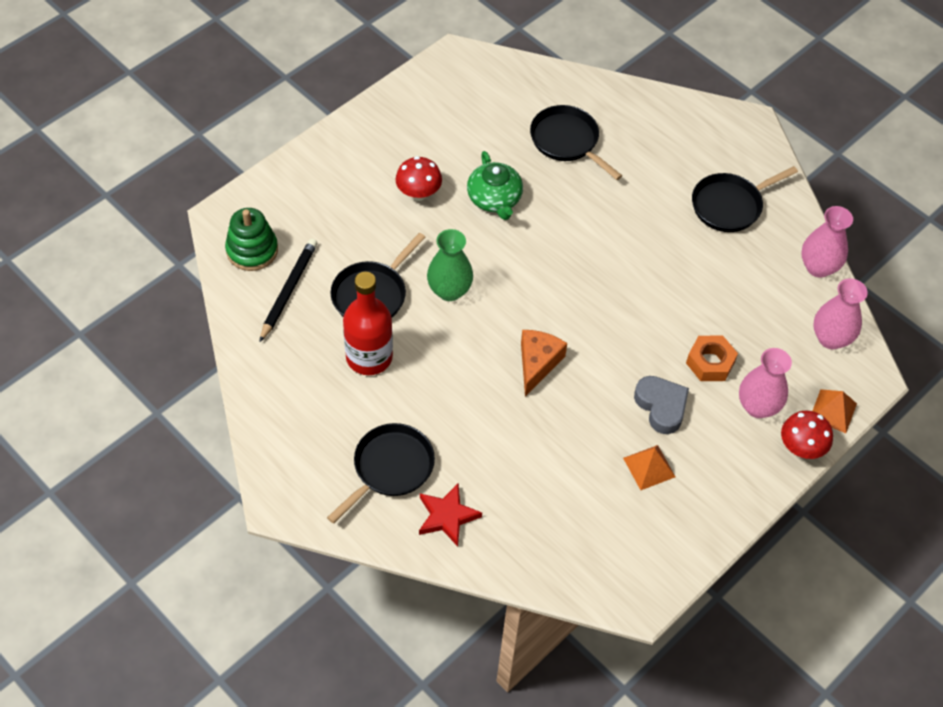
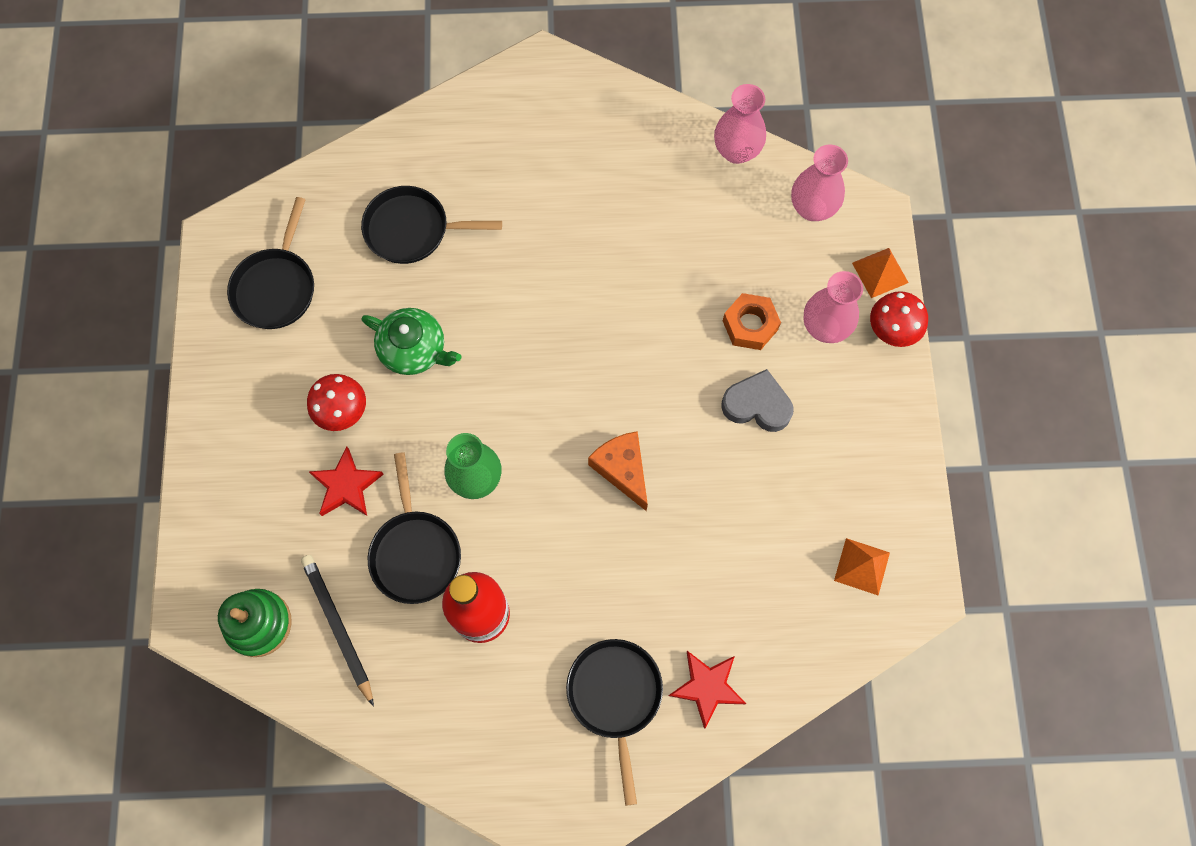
camera: 45 degrees left, 15 degrees up
(376, 230) = (346, 486): none -> red star
(649, 467) = (806, 469): orange pyramid -> orange pyramid (862, 566)
(730, 205) = (610, 160): black pan -> black pan (276, 287)

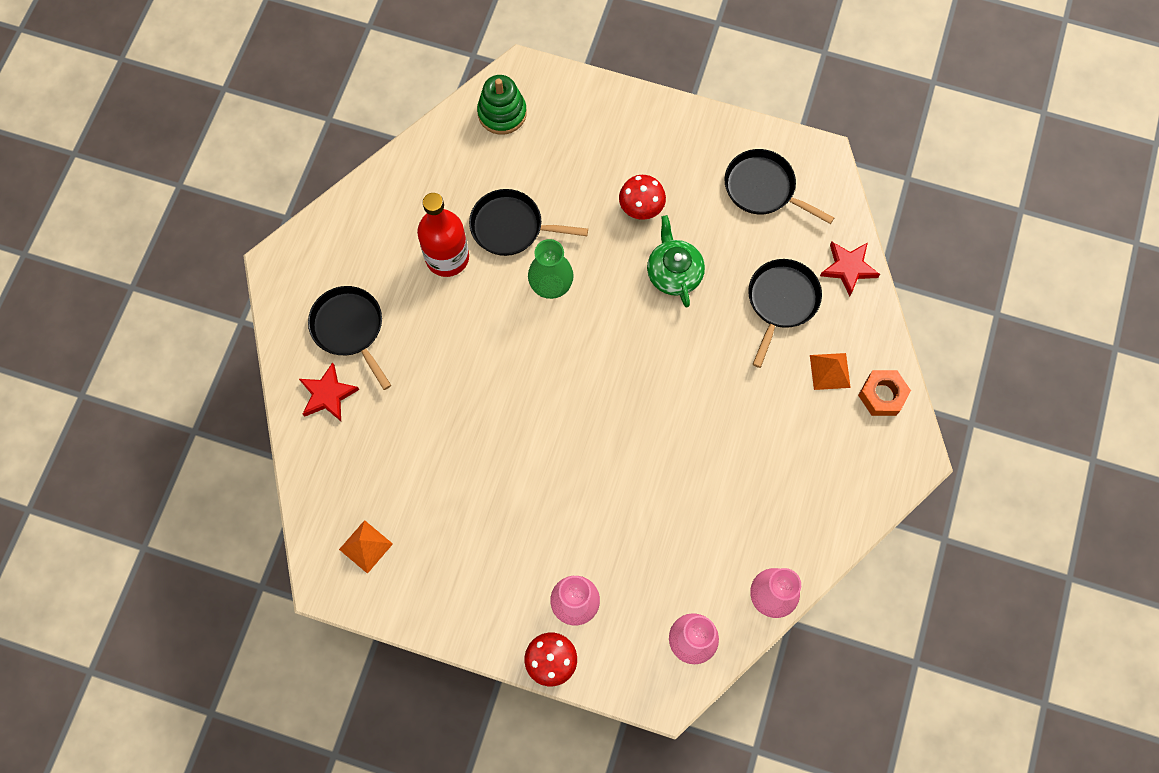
camera: 110 degrees right, 0 degrees up
(338, 627) = (478, 162): black pencil -> none
(346, 486) = (581, 195): red star -> red star (848, 268)
(414, 349) = (674, 272): green teapot -> green teapot turned 120 degrees clockwise
(615, 696) = (350, 328): black pan -> black pan turned 135 degrees counterclockwise
(622, 469) = (516, 393): orange cheese -> none
(750, 325) = (600, 541): orange nut -> orange nut (882, 395)
(757, 405) = (528, 518): grey heart -> none
(880, 272) = (608, 675): orange pyramid -> orange pyramid (830, 371)

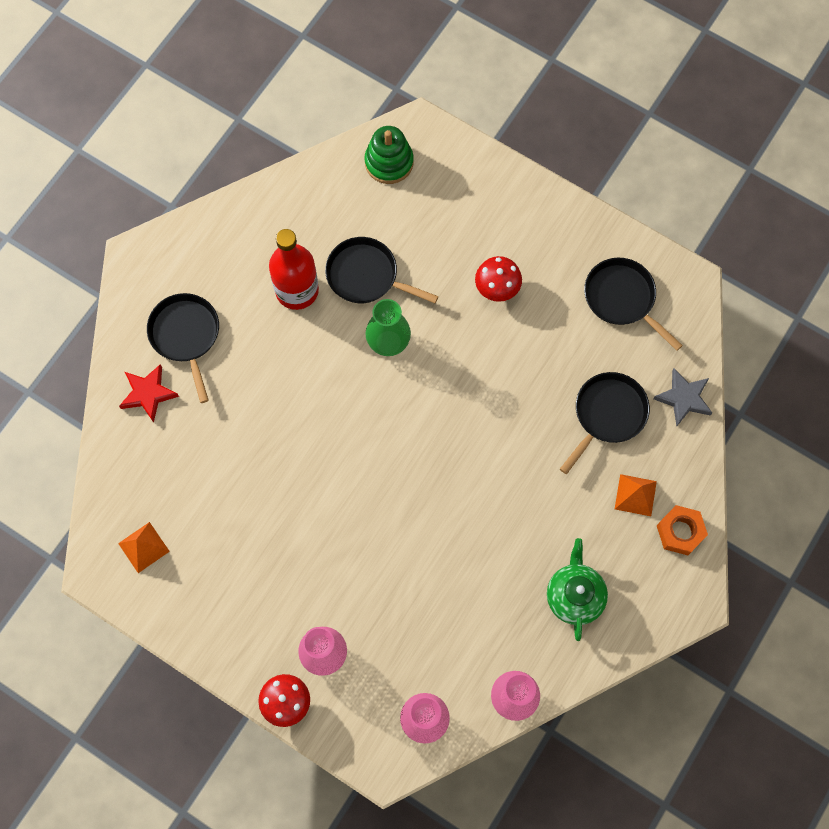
camera: 15 degrees right, 0 degrees up
(674, 272) = (511, 359): green teapot -> green teapot (575, 595)
(848, 268) = (683, 398): red star -> grey star

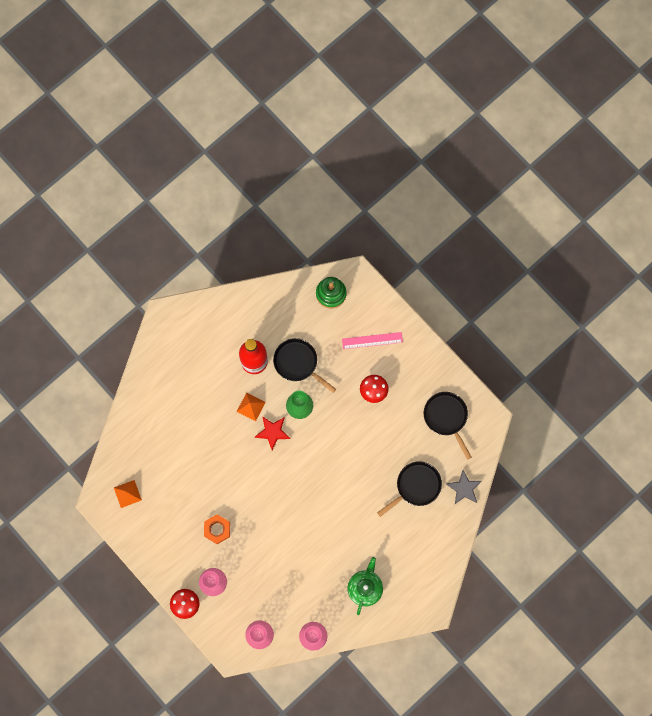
camera: 15 degrees right, 5 degrees up
(148, 393) = (151, 402): red star -> red star (272, 432)
(186, 336) = (182, 372): black pan -> none
(472, 214) = (372, 340): none -> pink ruler
(635, 495) = (418, 539): orange pyramid -> orange pyramid (251, 406)
(680, 532) = (437, 567): orange nut -> orange nut (217, 529)

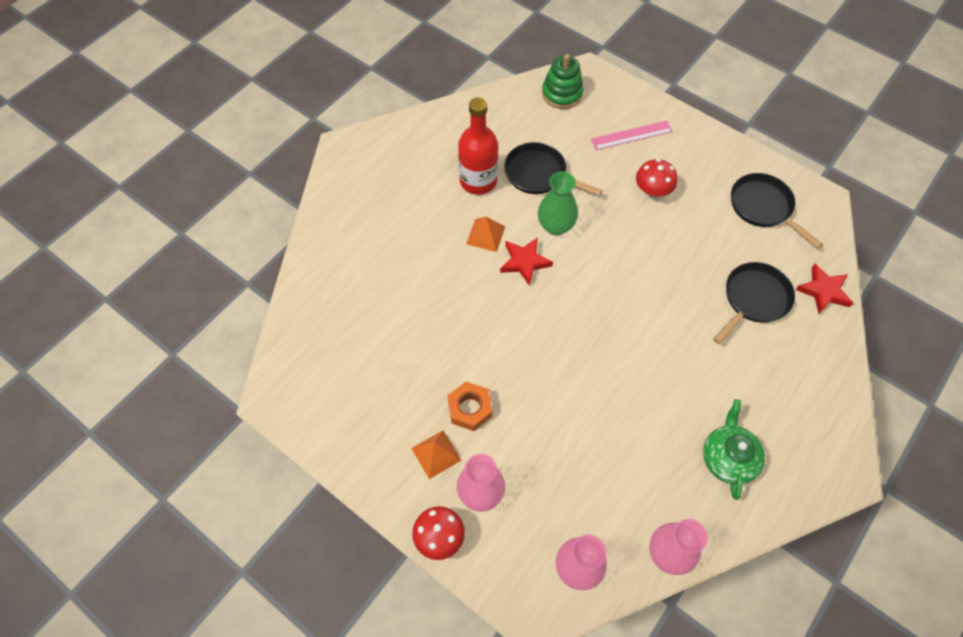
camera: 10 degrees left, 15 degrees down
(127, 493) = (318, 379): orange pyramid -> orange pyramid (436, 454)
(464, 488) = (823, 291): grey star -> red star

